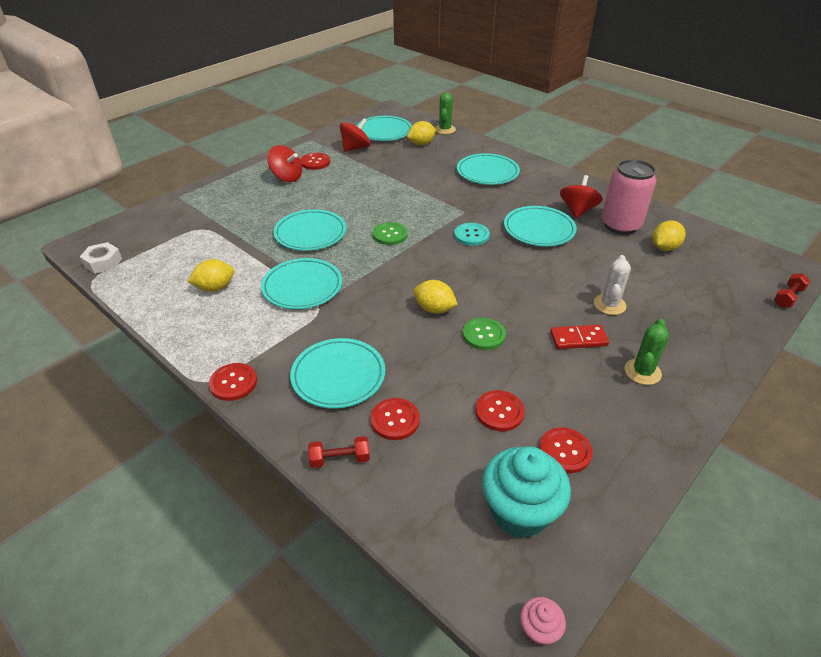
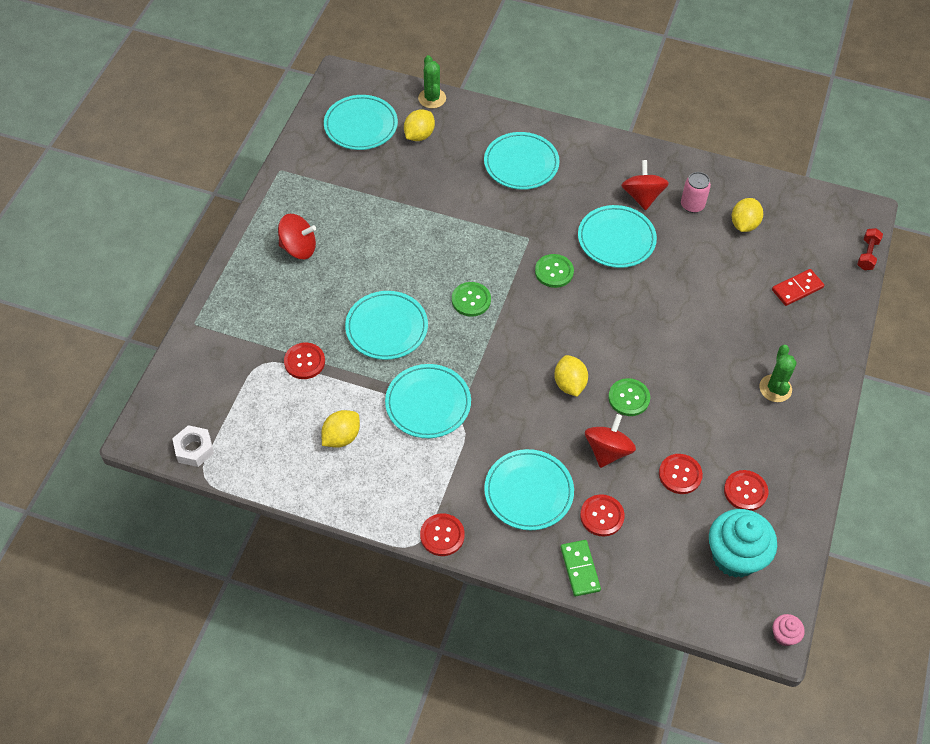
camera: 25 degrees left, 15 degrees up
(315, 162) = (314, 210): red button -> red button (304, 362)
(340, 459) = (580, 569): red dumbbell -> green domino
(355, 148) = (345, 169): red spinning top -> red spinning top (607, 451)
(434, 309) = (569, 384): yellow lemon -> yellow lemon turned 75 degrees clockwise
(471, 235) = (554, 272): turquoise button -> green button
(578, 339) = (710, 371): red domino -> red domino (797, 289)
(609, 304) = (721, 320): white cactus -> none
(620, 225) = (692, 205): pink can -> pink can, size x0.56

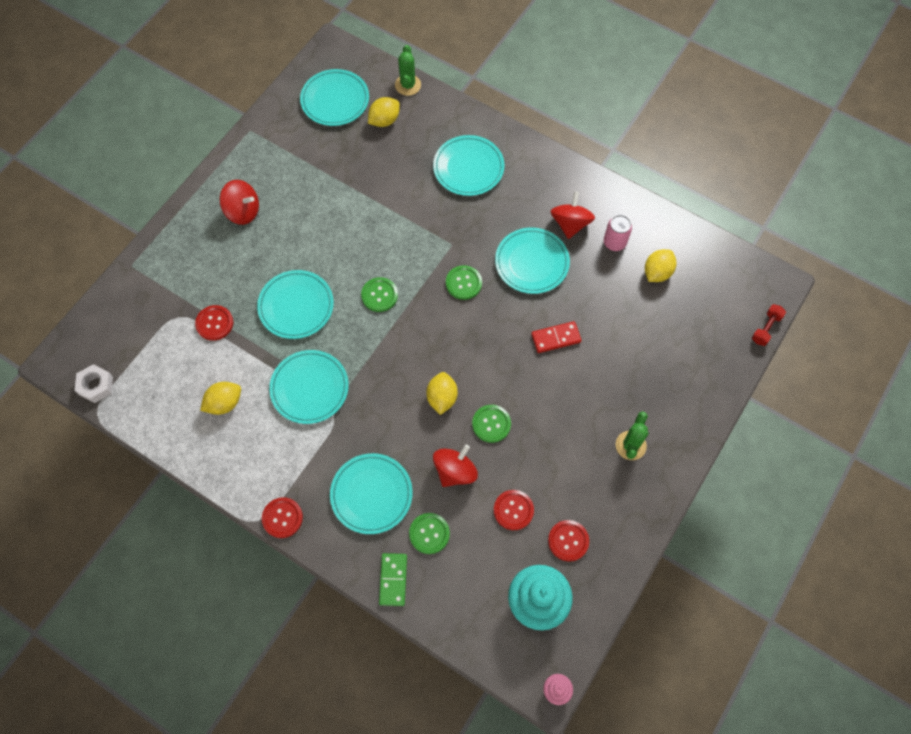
camera: 15 degrees right, 10 degrees up
(602, 516) = (429, 533): red button -> green button
(797, 289) = (685, 349): red domino -> red domino (556, 338)

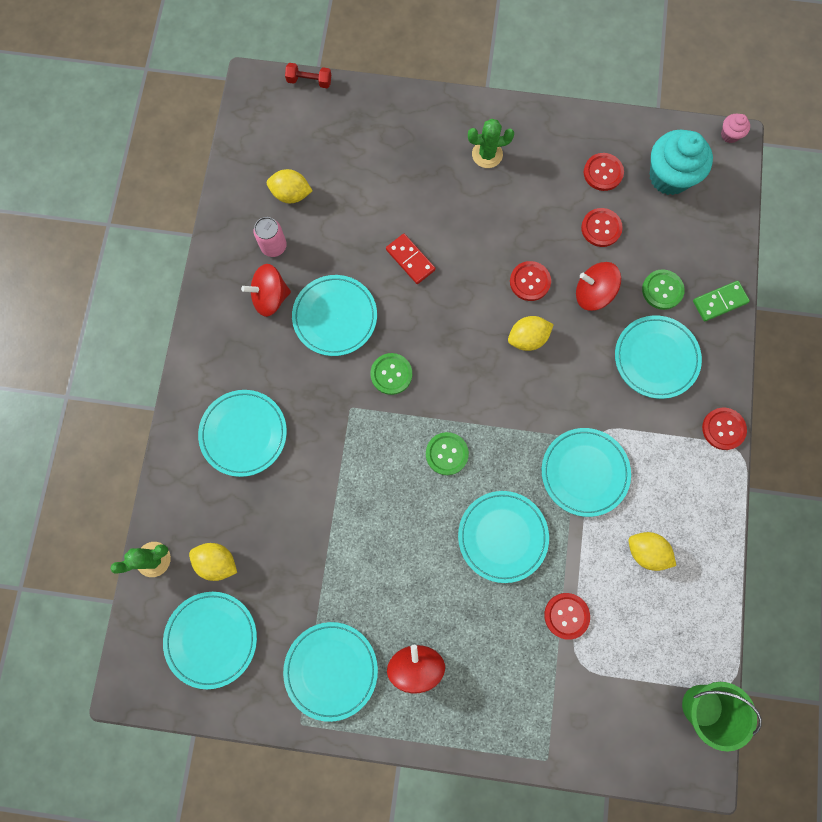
camera: 115 degrees left, 10 degrees up
(96, 386) = (702, 706): white nut -> green bucket
(272, 160) = (331, 670): none -> turquoise plate
(491, 424) = (530, 281): green button -> red button

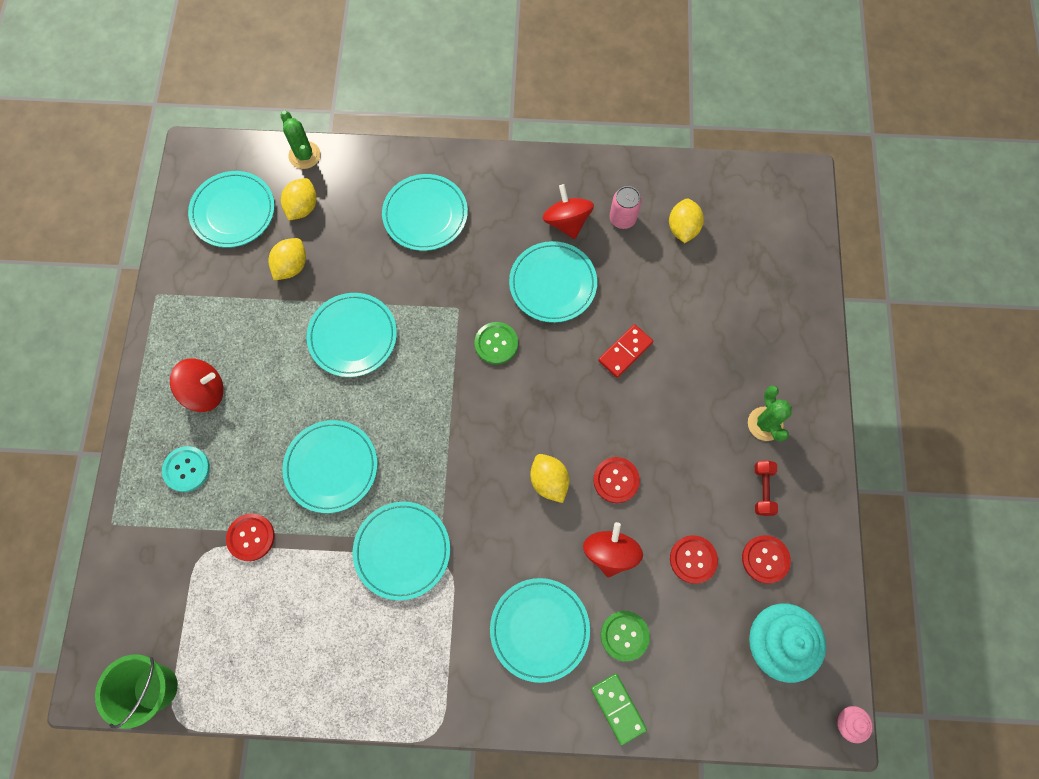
camera: 85 degrees right, 5 degrees down
(309, 81) = (818, 231): red dumbbell -> red dumbbell (763, 490)
(331, 670) = (203, 315): turquoise plate -> turquoise plate (353, 336)
(446, 454) = (415, 405): green button -> none
(496, 682) = (186, 469): none -> turquoise button
(646, 551) = (318, 622): yellow lemon -> yellow lemon (291, 266)
(723, 429) = (461, 713): red button -> none

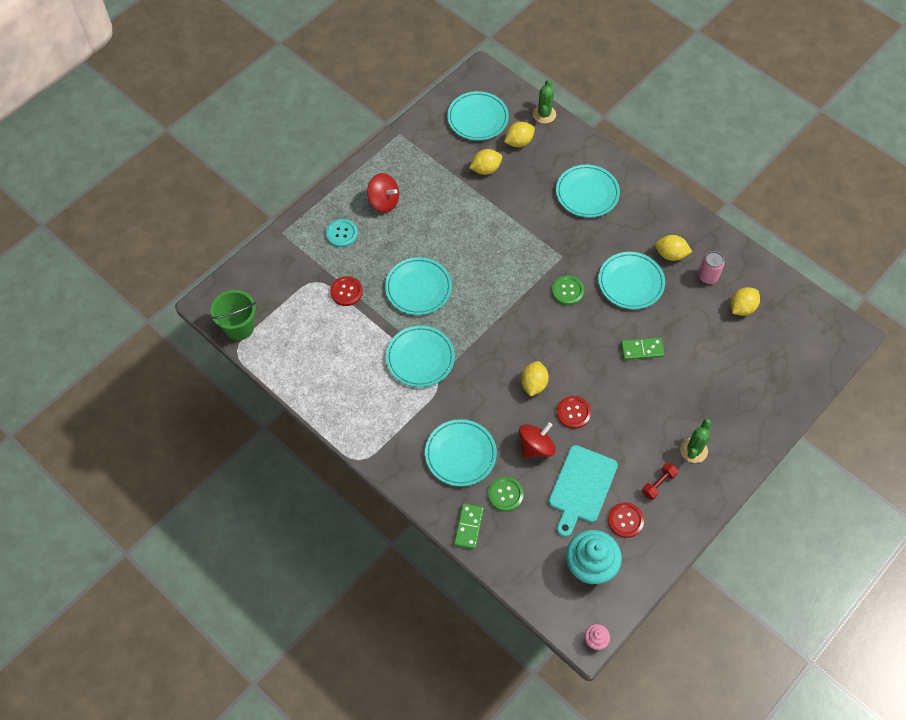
camera: 40 degrees right, 10 degrees down
(353, 336) = (488, 229): turquoise plate -> none
(567, 222) = (670, 254): red spinning top -> yellow lemon
(625, 352) = (642, 349): red domino -> green domino
(693, 559) = (581, 487): red button -> turquoise cutting board

